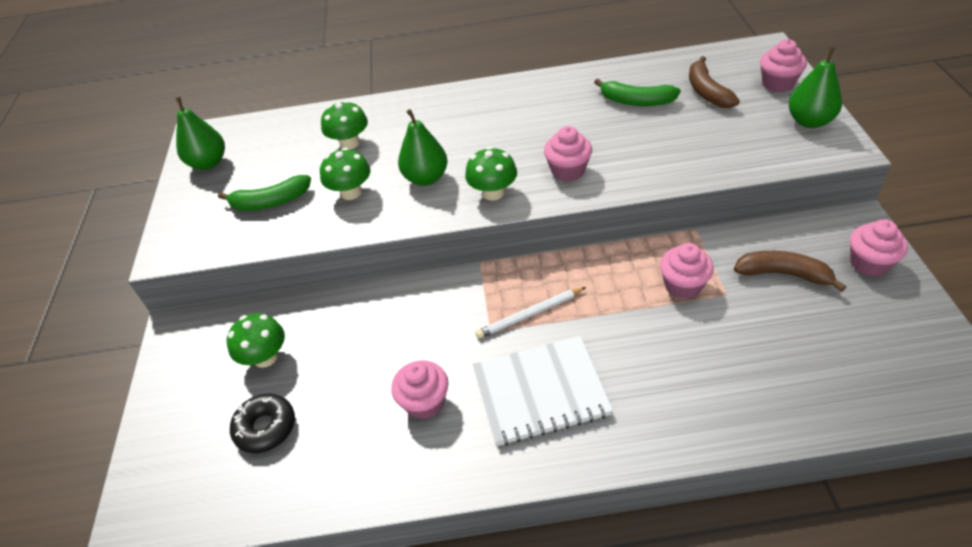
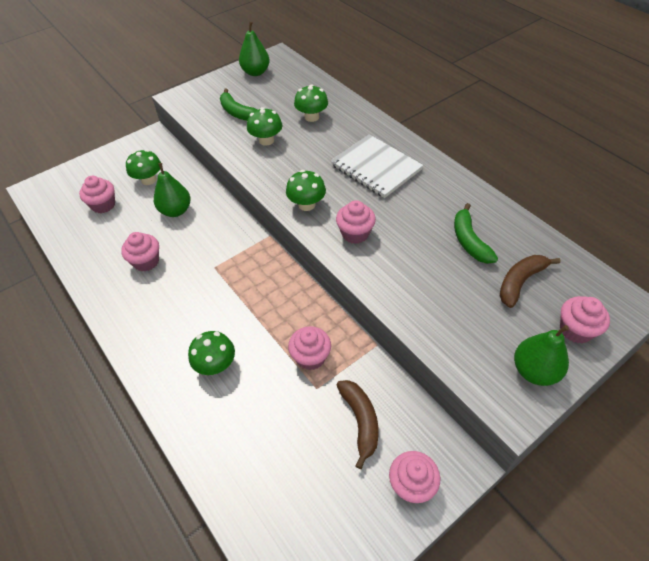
camera: 55 degrees right, 5 degrees up
(265, 428) = (103, 205): black donut -> pink cupcake
(426, 178) = (300, 166): green pear -> green pear (176, 211)
(530, 315) = (237, 281): white pencil -> none
(540, 392) = (177, 313): white notebook -> white notebook (376, 167)
(646, 374) = (216, 364): none -> green mushroom

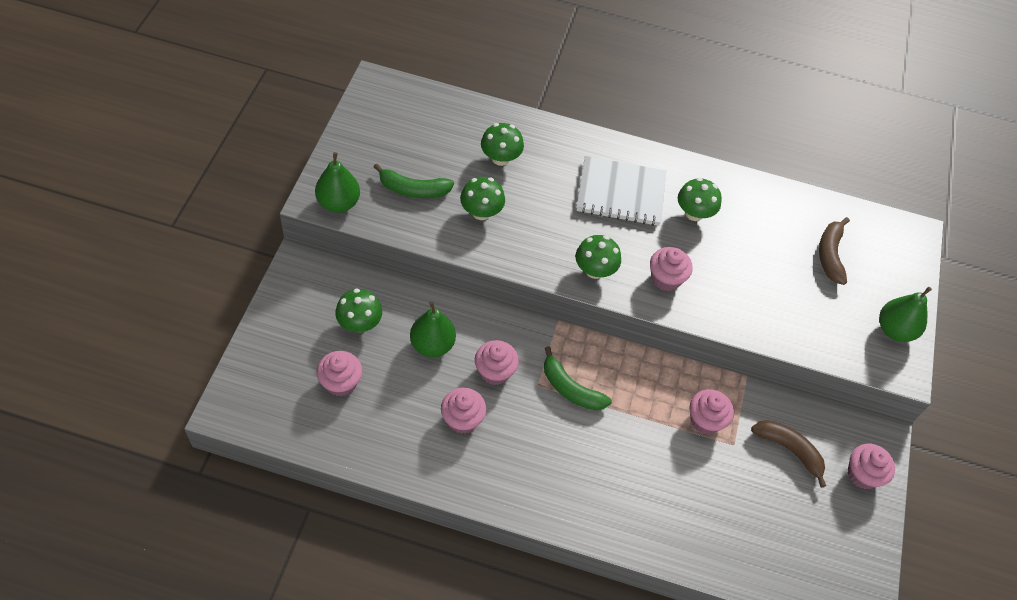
camera: 45 degrees left, 5 degrees up
(216, 364) = (634, 478): green mushroom -> green mushroom (694, 213)
(256, 72) = (376, 121): green pear -> green pear (338, 203)
(469, 241) = (763, 234): green banana -> green banana (570, 388)
(575, 330) = (896, 277): pink cupcake -> pink cupcake (495, 371)

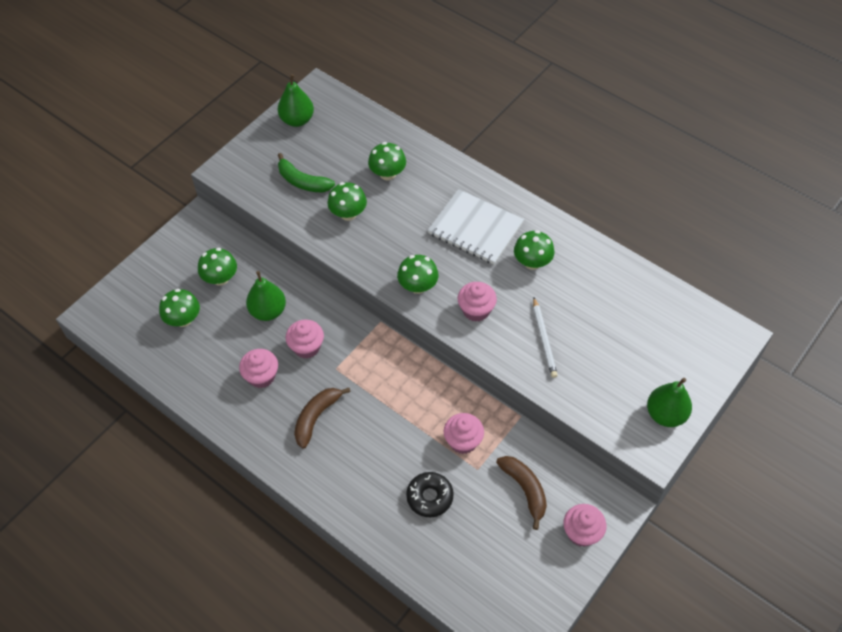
camera: 30 degrees right, 0 degrees up
(338, 203) = (239, 177): green pear -> green pear (297, 120)
(340, 382) = (183, 319): pink cupcake -> green mushroom
(570, 388) = (361, 379): green banana -> none
(703, 490) = (429, 497): none -> black donut
(746, 289) = (544, 339): none -> white pencil
(830, 255) = (640, 332): brown banana -> brown banana (316, 417)

